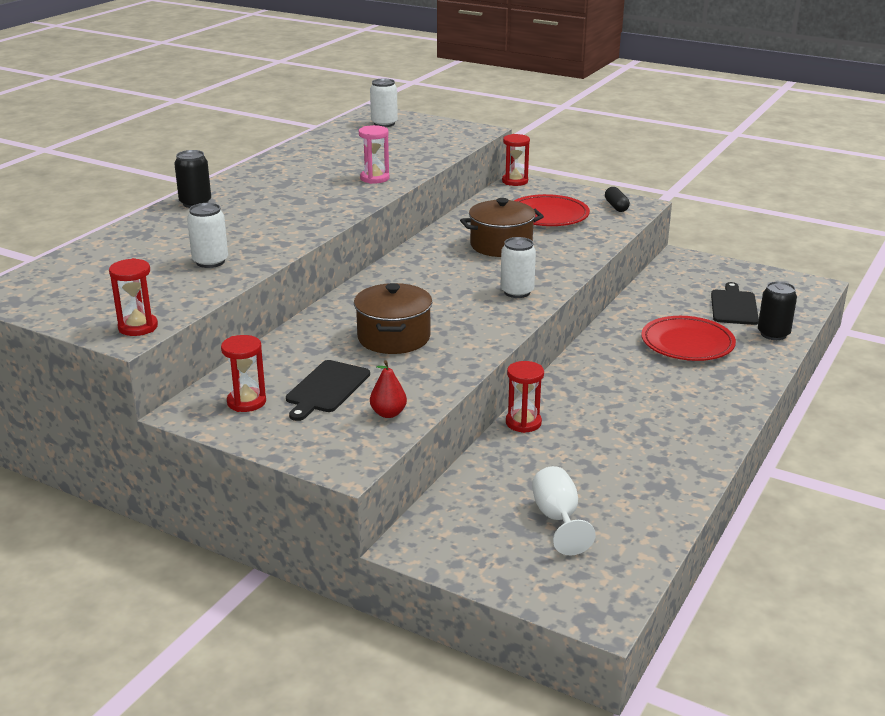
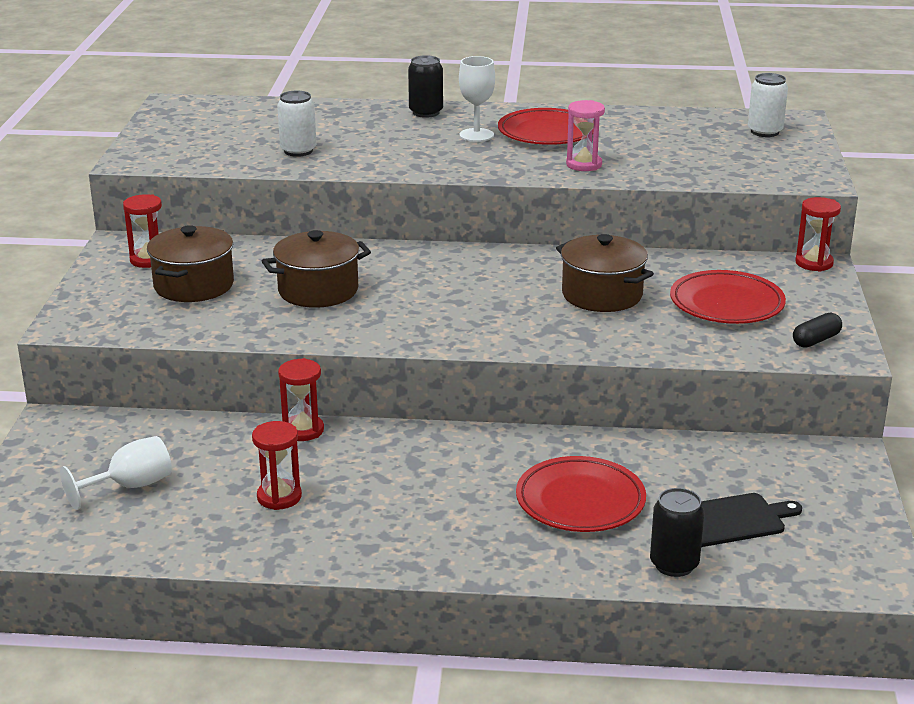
camera: 65 degrees right, 0 degrees up
(138, 327) = (148, 160): red hourglass -> red hourglass (279, 497)
(270, 197) = (476, 135): none -> white goblet
(299, 176) = (547, 133): none -> red plate
(326, 389) = (194, 285): black cutting board -> brown pot
(388, 413) = (165, 322): red pear -> none
(517, 292) = (483, 328): white can -> none

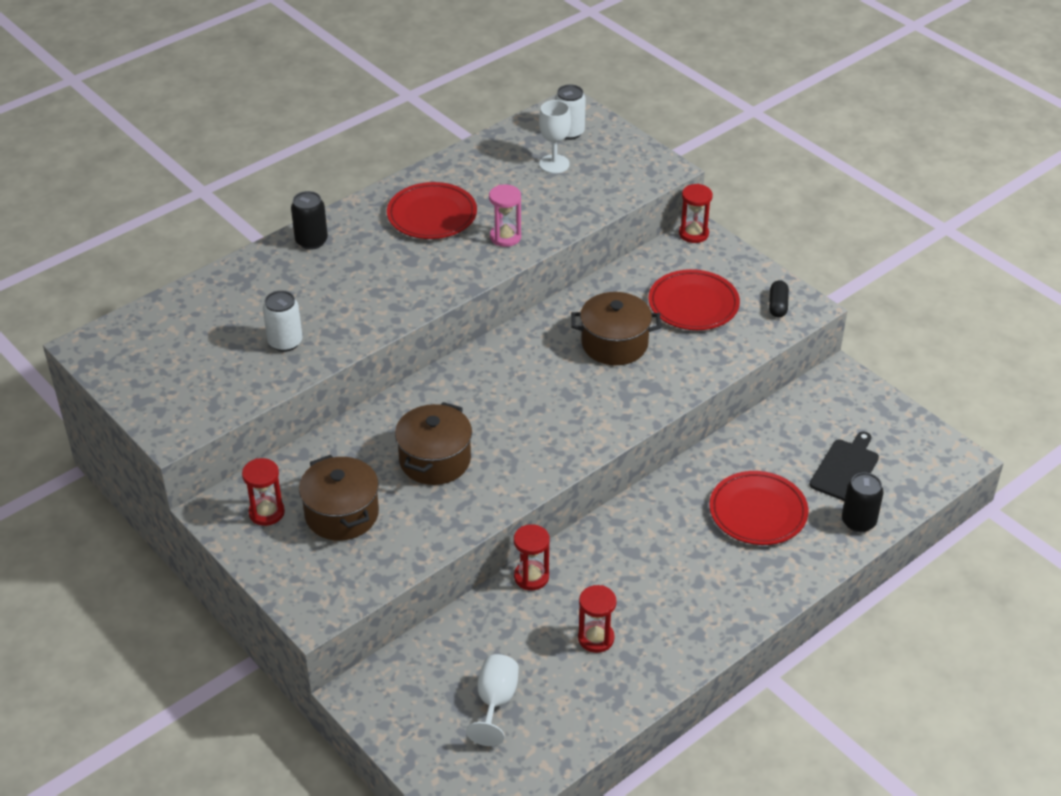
camera: 45 degrees left, 15 degrees up
(476, 135) = (387, 246): white goblet -> white goblet (554, 164)

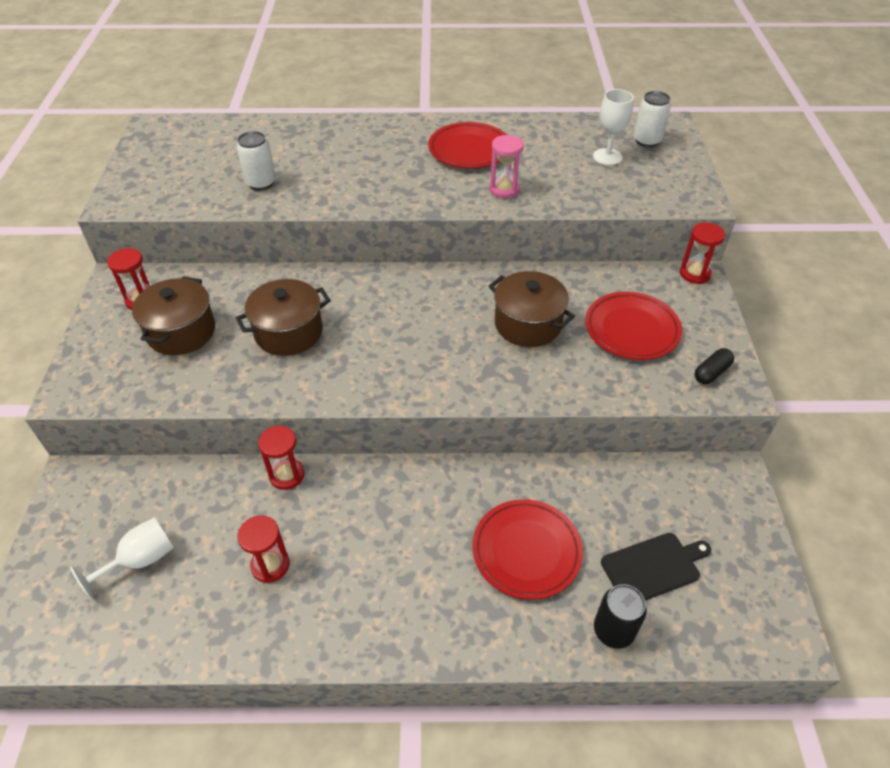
camera: 40 degrees right, 5 degrees up
(311, 241) = (366, 129): black can -> none

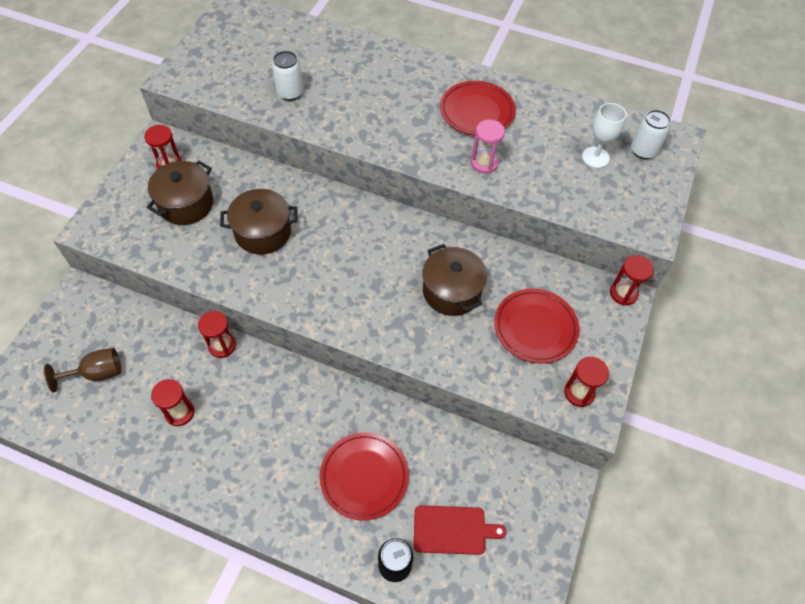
camera: 20 degrees right, 10 degrees up
(140, 560) = (97, 373): white goblet -> brown goblet
(653, 567) = (453, 530): black cutting board -> red cutting board
(711, 372) = (579, 393): black capsule -> red hourglass

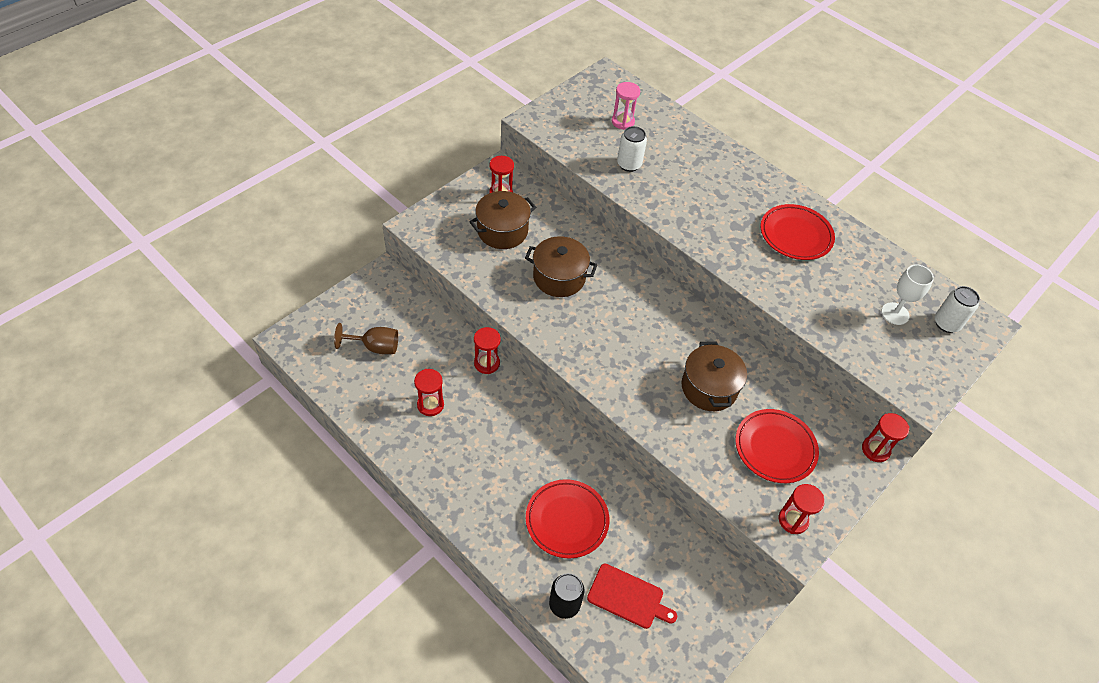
camera: 20 degrees right, 5 degrees down
(484, 163) = (783, 283): pink hourglass -> pink hourglass (623, 122)

